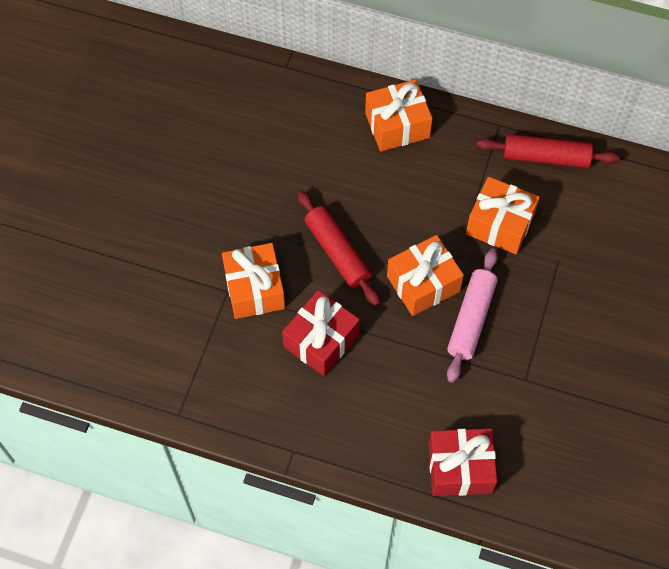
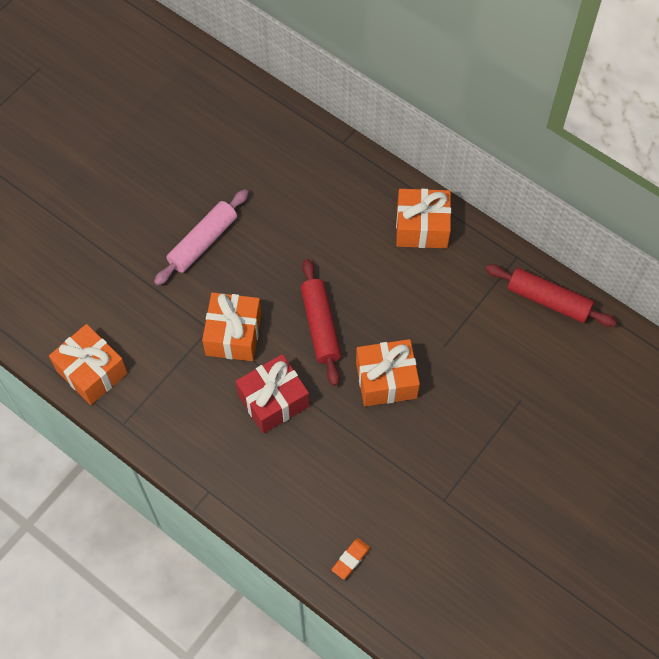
camera: 20 degrees right, 0 degrees up
(460, 468) = (350, 559): red gift -> orange eraser
(471, 319) = (416, 427): pink rolling pin -> pink rolling pin (203, 242)
(499, 224) = (479, 349): orange gift -> orange gift (92, 372)

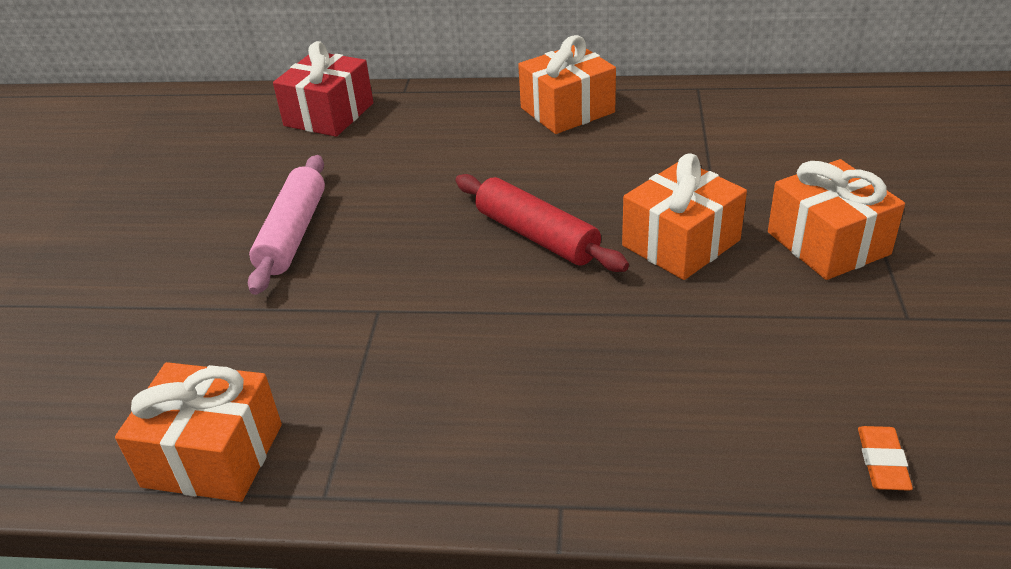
camera: 30 degrees left, 25 degrees down
(233, 334) = (421, 299): orange gift -> orange gift (828, 243)
(273, 401) = (551, 338): red gift -> red gift (329, 114)
(548, 300) = (774, 101): red rolling pin -> none

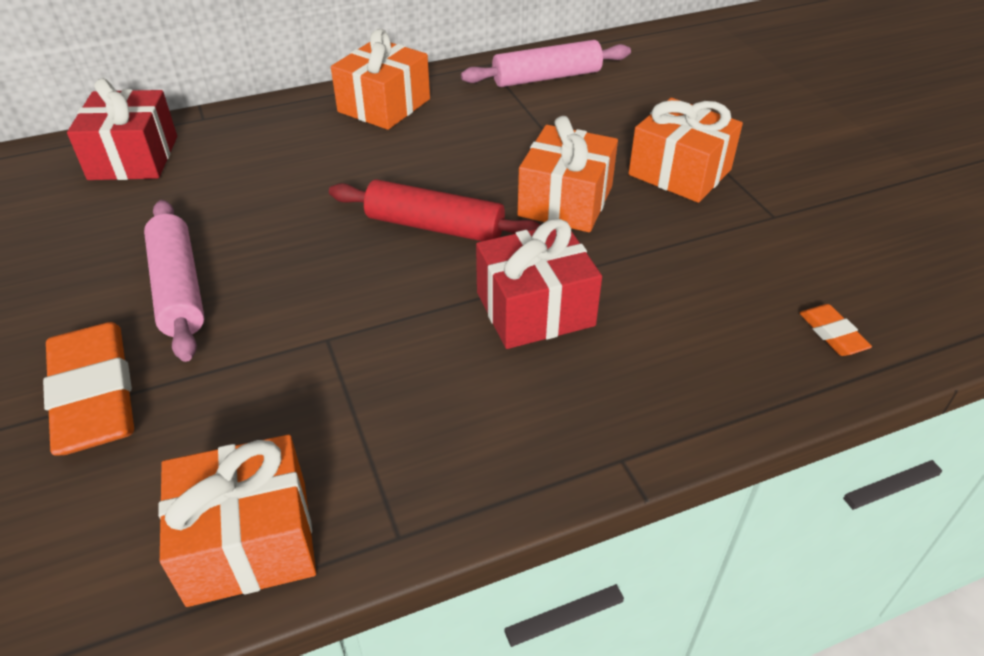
camera: 30 degrees left, 5 degrees up
(182, 302) = (94, 395): none -> orange eraser
(577, 339) = (535, 309): none -> red gift
(750, 113) = (546, 77): none -> pink rolling pin

